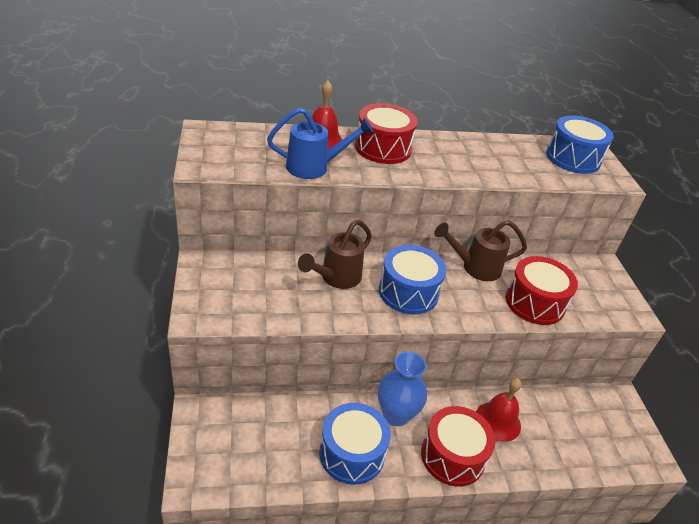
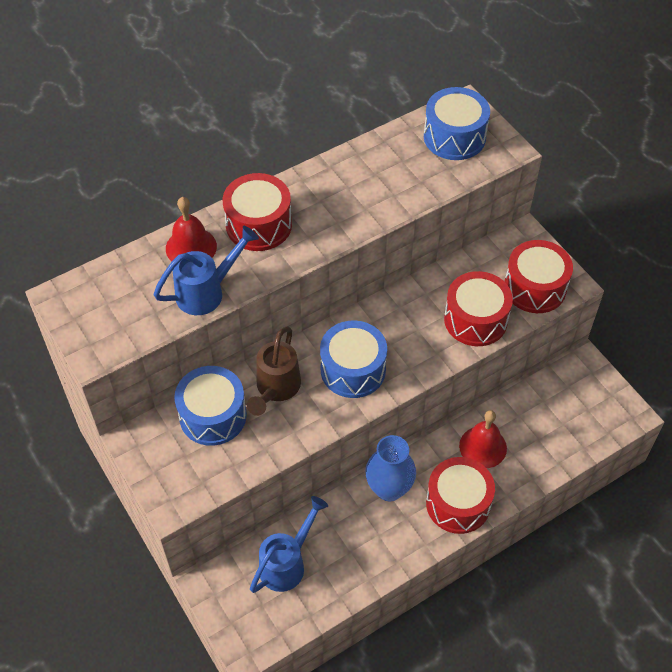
camera: 20 degrees left, 15 degrees up
(274, 430) = (287, 563): none -> blue watering can
(352, 453) = (369, 548): blue drum -> blue drum (213, 415)
(474, 267) = (402, 304): brown watering can -> none
(599, 302) = (535, 288): none -> red drum

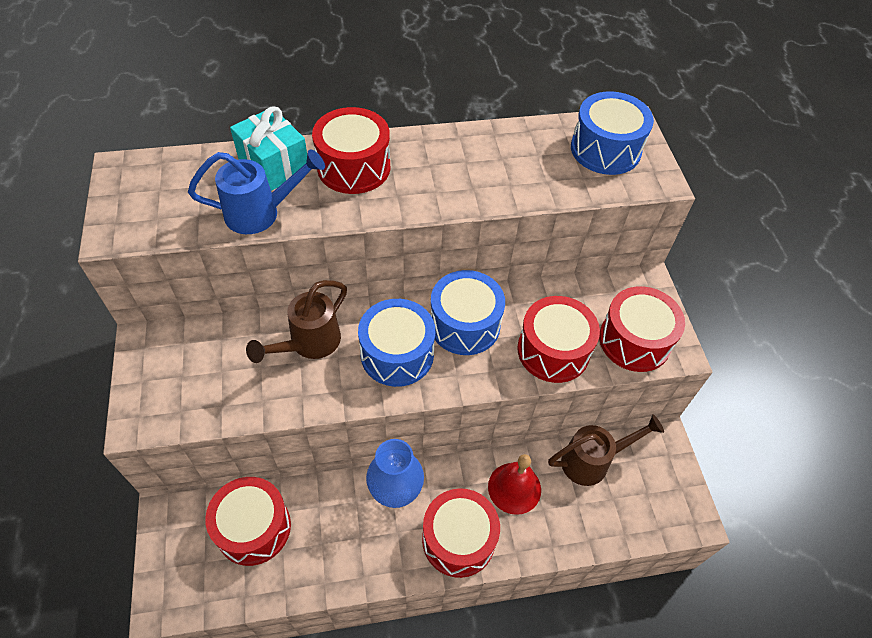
camera: 20 degrees right, 0 degrees up
(191, 247) = (274, 165): red bell -> turquoise gift
(213, 415) = (232, 346): blue drum -> blue drum (464, 324)
(287, 563) = (253, 528): blue watering can -> red drum
(535, 401) = (593, 461): none -> brown watering can

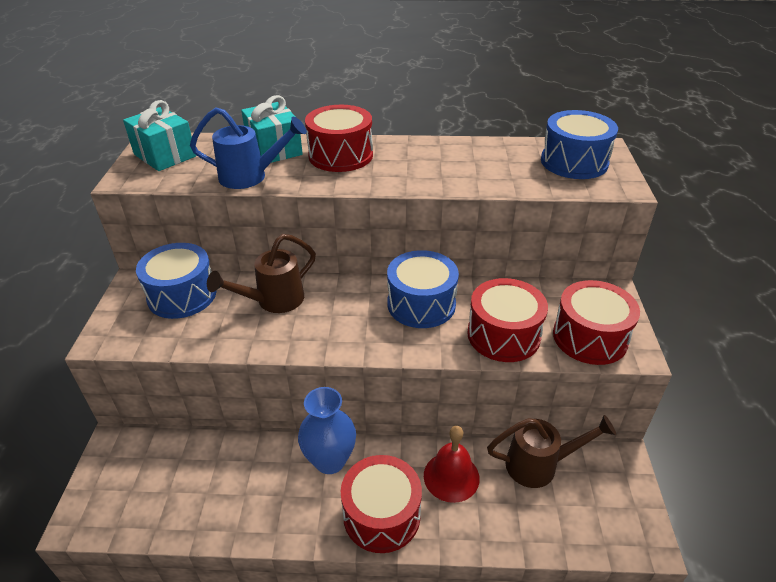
camera: 15 degrees right, 15 degrees down
(145, 190) = (165, 155): none -> turquoise gift
(253, 528) = (186, 468): red drum -> none
(397, 354) = (350, 318): blue drum -> blue drum (182, 295)

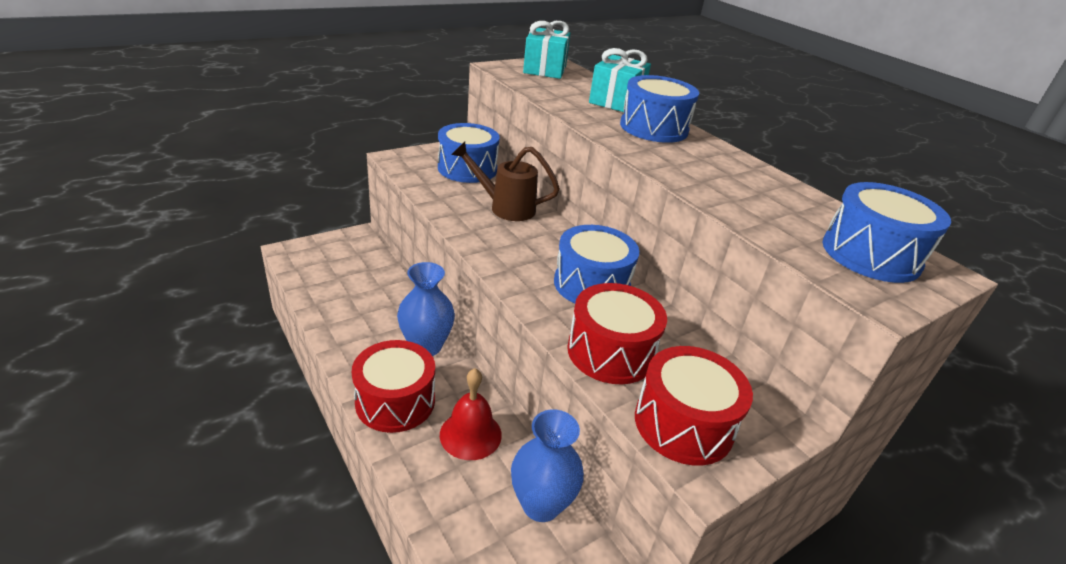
camera: 50 degrees right, 5 degrees down
(251, 177) = (566, 103): blue watering can -> none
(340, 155) = (654, 128): red drum -> blue drum
(540, 465) = (541, 504): brown watering can -> blue vase

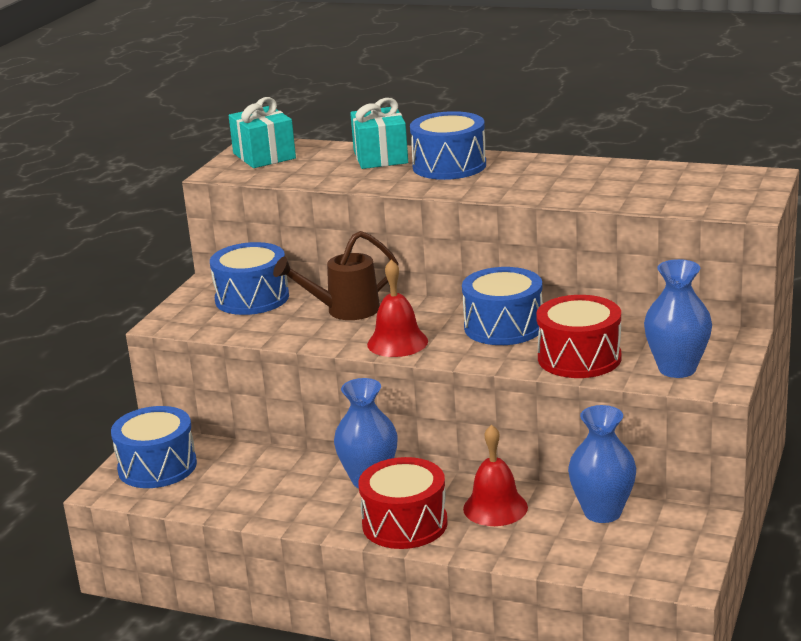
camera: 30 degrees left, 10 degrees down
(499, 251) = (397, 342): none -> red bell
(683, 424) = (677, 369): red drum -> blue vase
(870, 255) = (713, 186): blue drum -> blue drum (157, 467)

